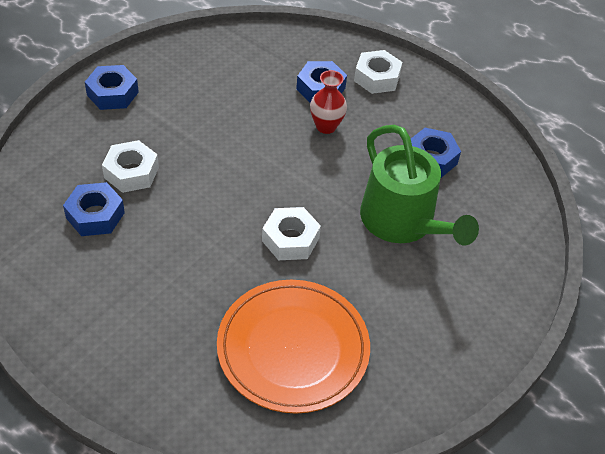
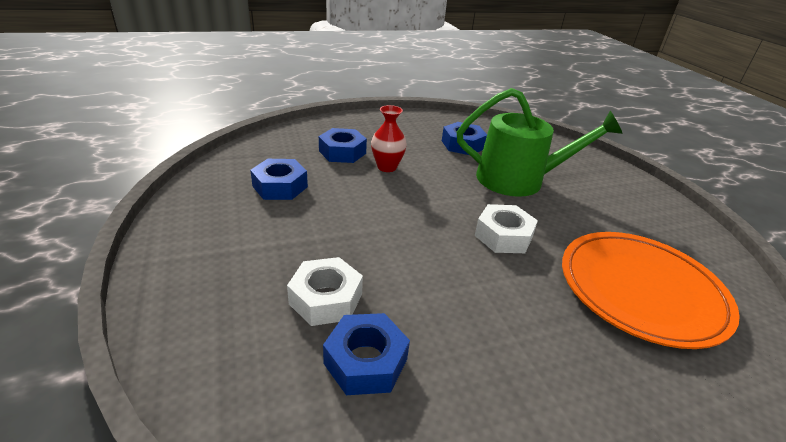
camera: 55 degrees left, 15 degrees down
(112, 93) = (188, 261): blue nut -> blue nut (280, 186)
(377, 78) = (360, 129): white nut -> none

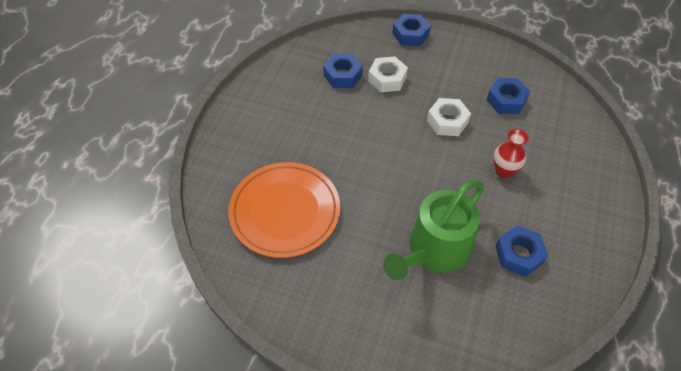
camera: 130 degrees right, 20 degrees up
(342, 152) = (543, 155): blue nut -> blue nut (410, 35)
(503, 236) = (377, 182): white nut -> white nut (447, 121)

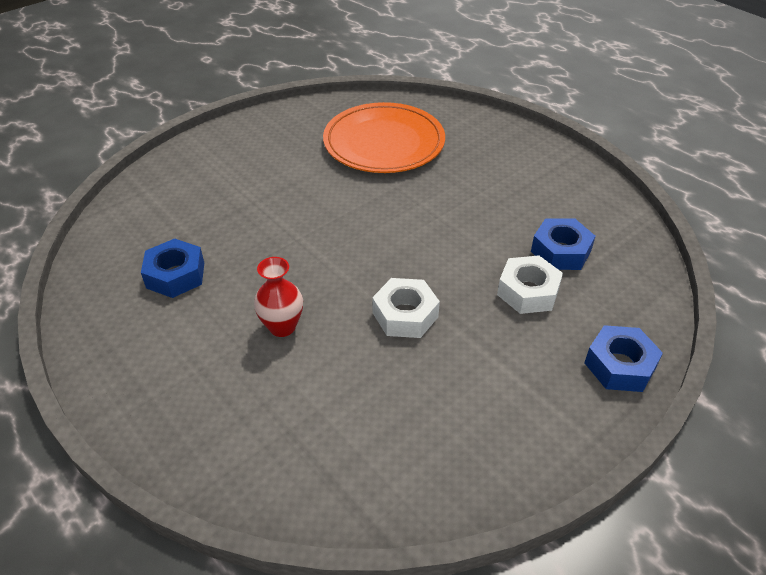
camera: 120 degrees right, 10 degrees down
(435, 250) = (247, 217): green watering can -> none
(506, 100) = (395, 407): blue nut -> none

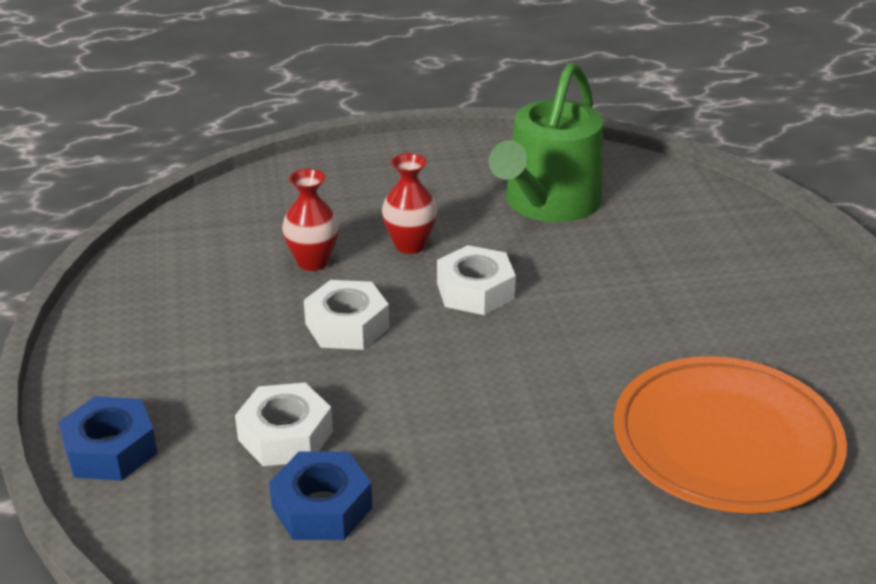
camera: 120 degrees right, 10 degrees down
(175, 275) = (548, 203): blue nut -> green watering can
(318, 270) = (475, 291): none -> white nut
(343, 373) = (313, 262): none -> red vase

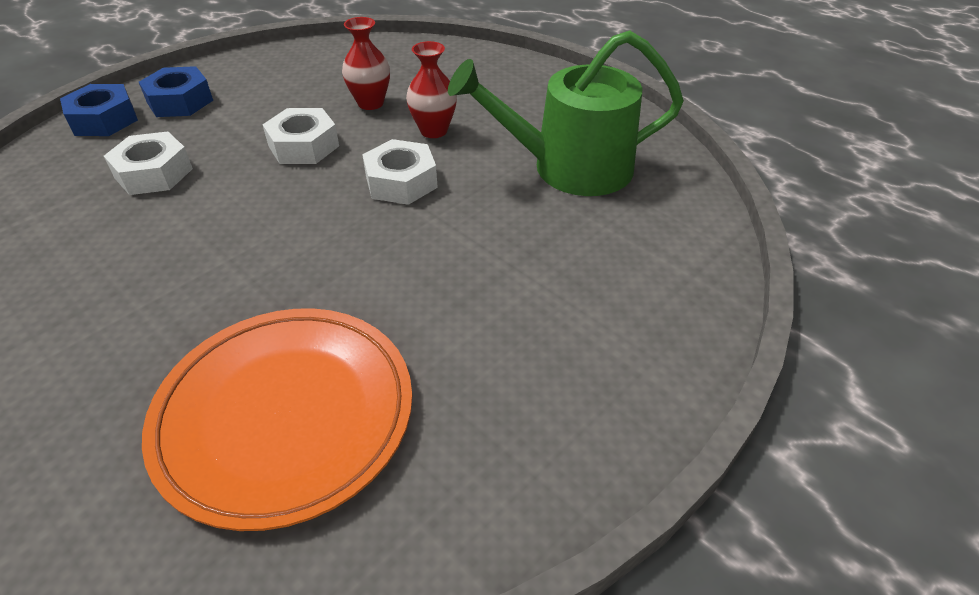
camera: 55 degrees right, 10 degrees up
(321, 507) = (77, 220): blue nut -> blue nut (180, 101)

